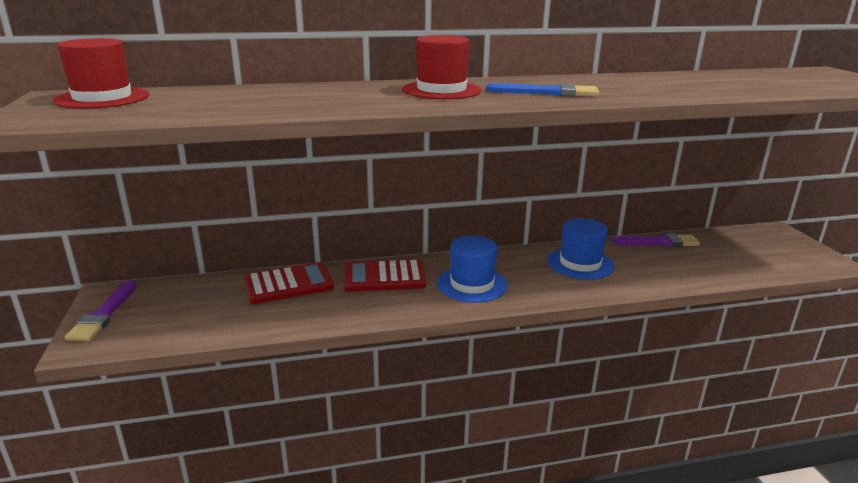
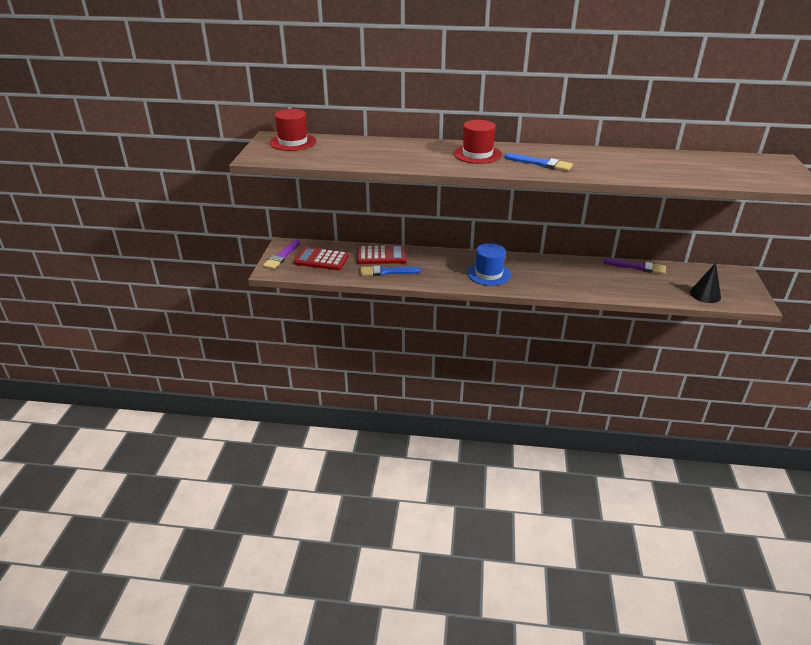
camera: 20 degrees right, 10 degrees up
(307, 309) = (387, 272): none -> blue brush
(384, 277) = (438, 260): red calculator -> red calculator (321, 259)
(580, 263) = (568, 272): blue hat -> none
(769, 263) = (705, 294): none -> black cone

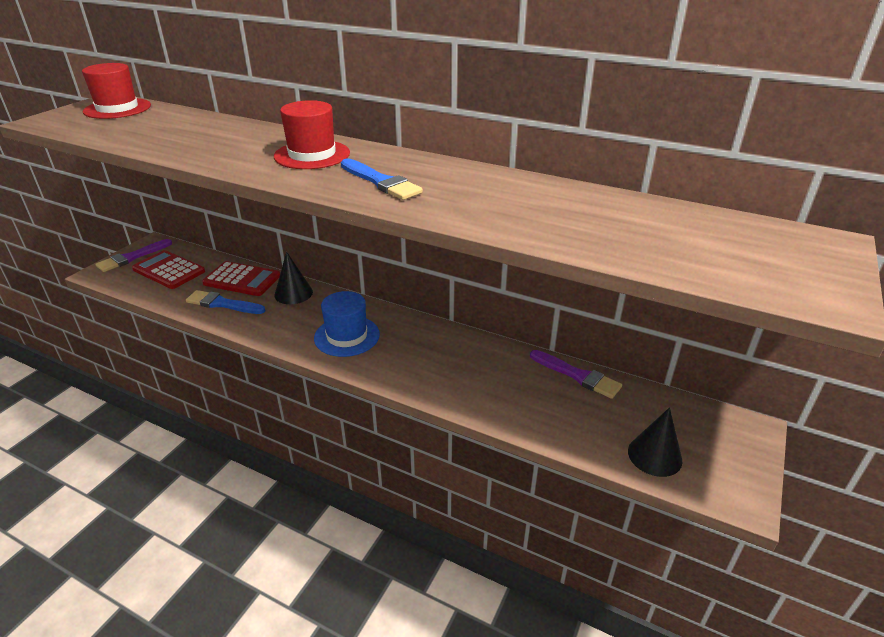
camera: 20 degrees right, 0 degrees up
(426, 257) = (293, 293): none -> black cone

